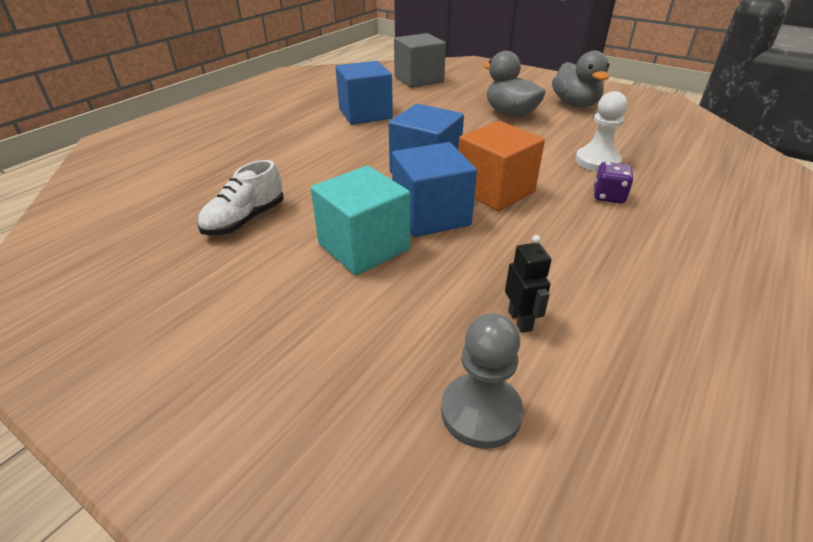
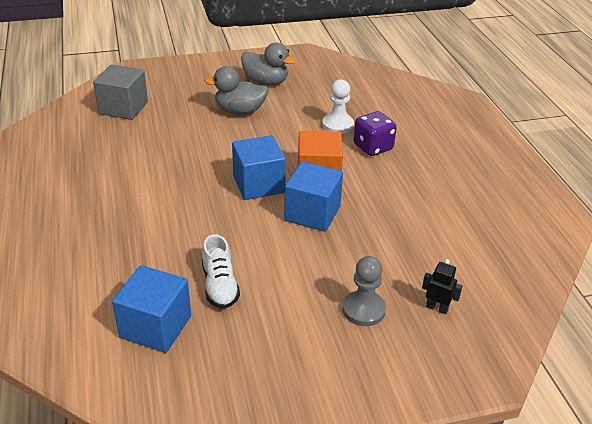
camera: 50 degrees left, 0 degrees up
(364, 247) = (311, 254): turquoise cube -> none
(365, 114) = (143, 163): blue cube -> blue cube (155, 327)
(481, 412) = (466, 285): grey pawn -> grey pawn (363, 310)
(520, 320) = (427, 240): black robot -> black robot (437, 308)
(608, 196) = (373, 147): purple dice -> purple dice, size x1.54

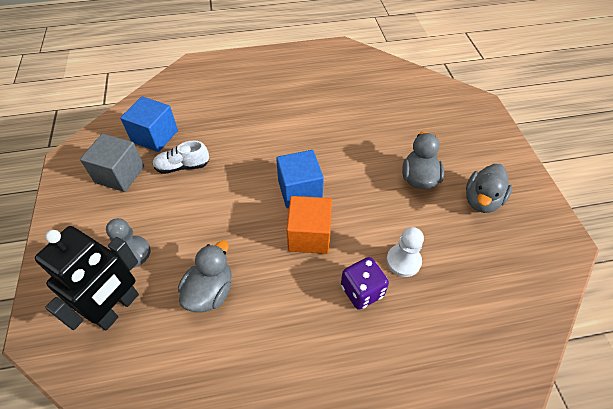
camera: 95 degrees right, 15 degrees up
(123, 108) = (411, 102): grey cube -> grey cube (120, 174)
(312, 213) = (255, 227): blue cube -> none
(398, 239) = (210, 291): none -> grey duck
(437, 308) = (118, 308): black robot -> black robot, size x2.48

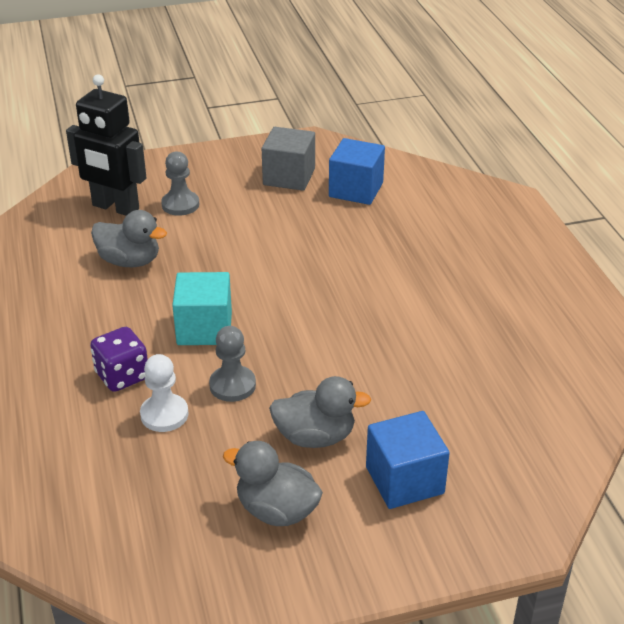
camera: 85 degrees right, 15 degrees down
(182, 166) = (308, 218): white shoe -> none
(300, 190) = (278, 316): blue cube -> blue cube (404, 480)
(309, 235) = (204, 328): orange cube -> turquoise cube
(372, 219) = (232, 385): none -> grey pawn

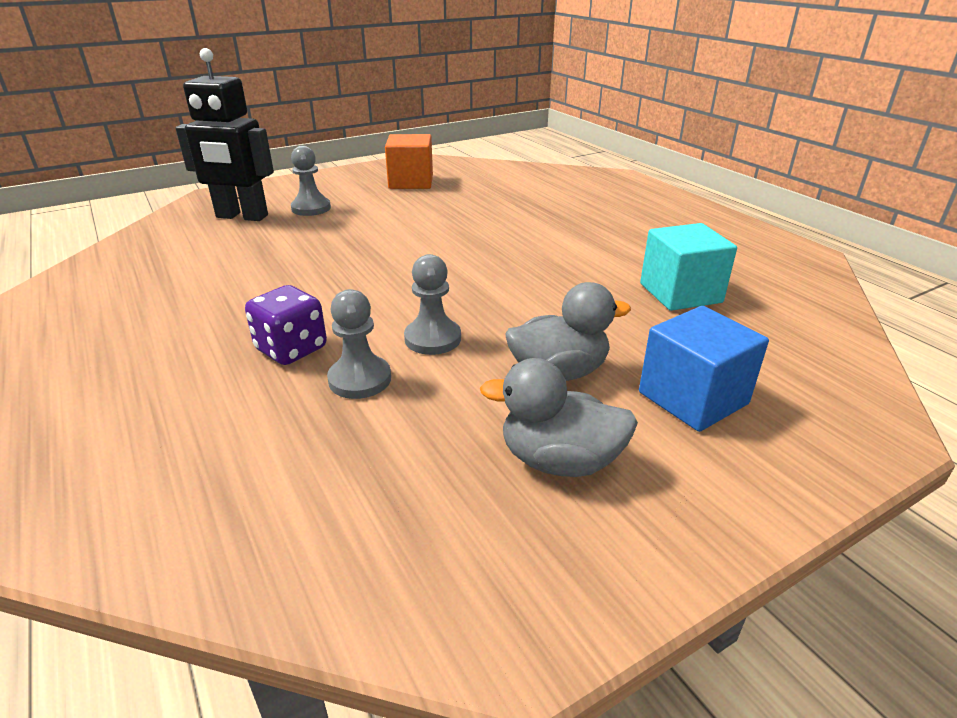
camera: 15 degrees left, 5 degrees down
(130, 261) = (270, 252): grey duck -> none
(164, 414) = (360, 379): white pawn -> grey pawn
(204, 328) = (376, 294): turquoise cube -> turquoise cube (680, 293)
(289, 177) = (411, 182): grey cube -> orange cube
(356, 190) = (478, 184): blue cube -> none

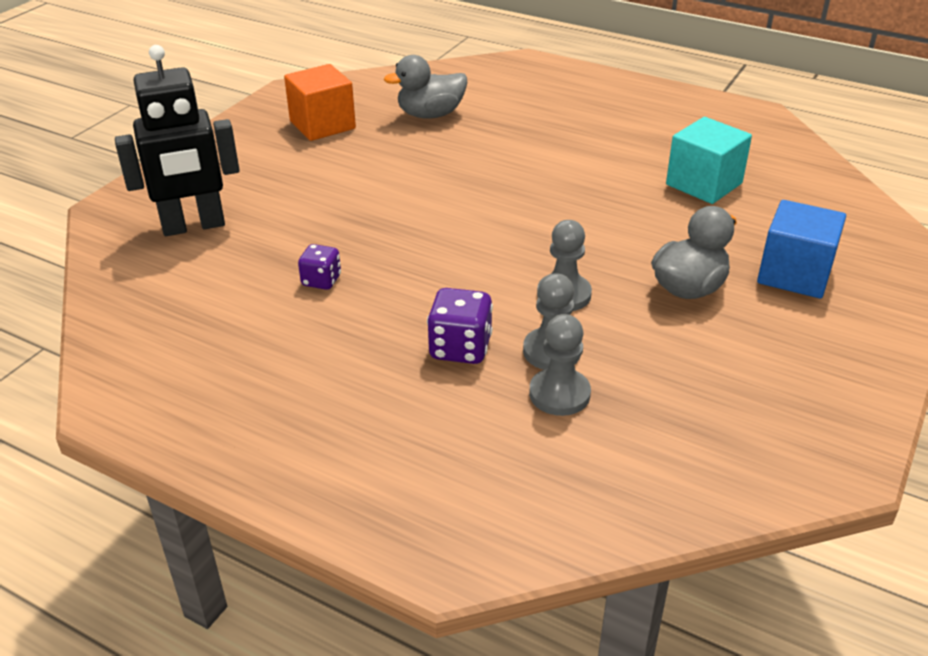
camera: 30 degrees left, 5 degrees up
(267, 270) = (321, 281): none -> purple dice
(311, 208) = (258, 192): grey pawn -> grey pawn (559, 394)
(559, 461) = (759, 354): grey duck -> grey duck (430, 115)

